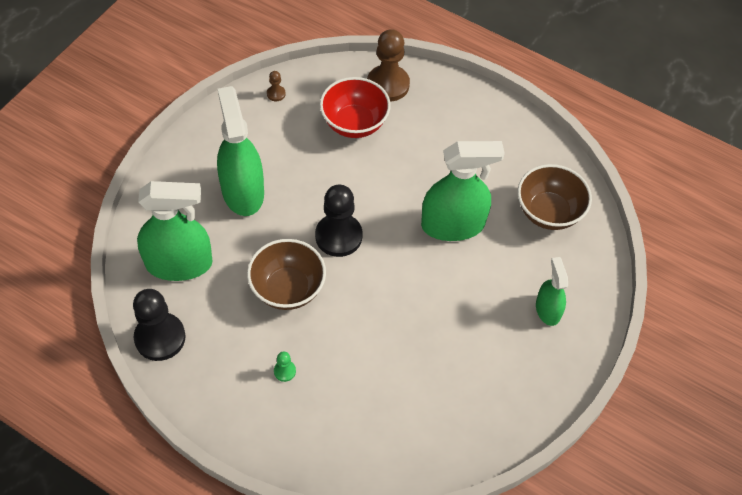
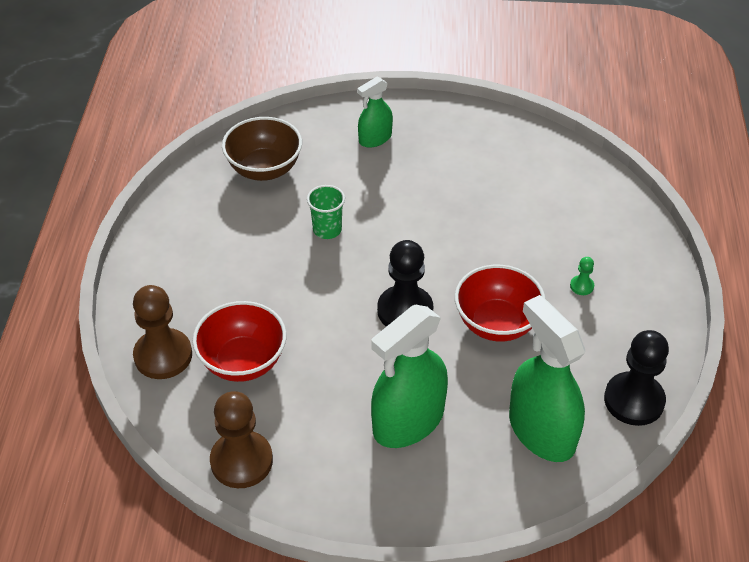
camera: 115 degrees left, 10 degrees down
(276, 94) = (241, 461): brown pawn -> brown pawn, size x2.31
(288, 289) = (496, 323): brown bowl -> red bowl
(453, 225) = (327, 230): green spray bottle -> green cup

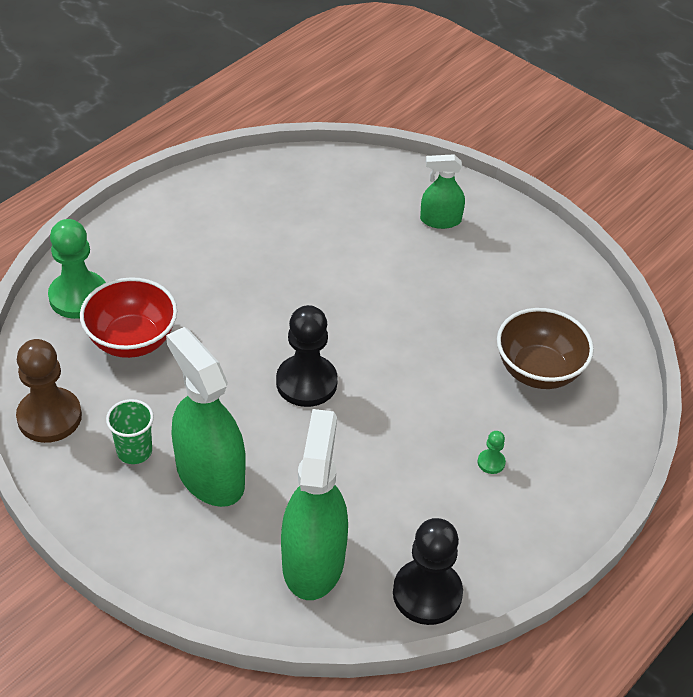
camera: 35 degrees right, 0 degrees up
(163, 355) = (78, 297): brown pawn -> green pawn
(264, 169) = (315, 193): brown bowl -> brown bowl (538, 371)
(327, 230) = (314, 274): green cup -> green cup (134, 451)
(408, 421) = (210, 475): green spray bottle -> green spray bottle turned 60 degrees clockwise
(496, 323) = (375, 444): red bowl -> none

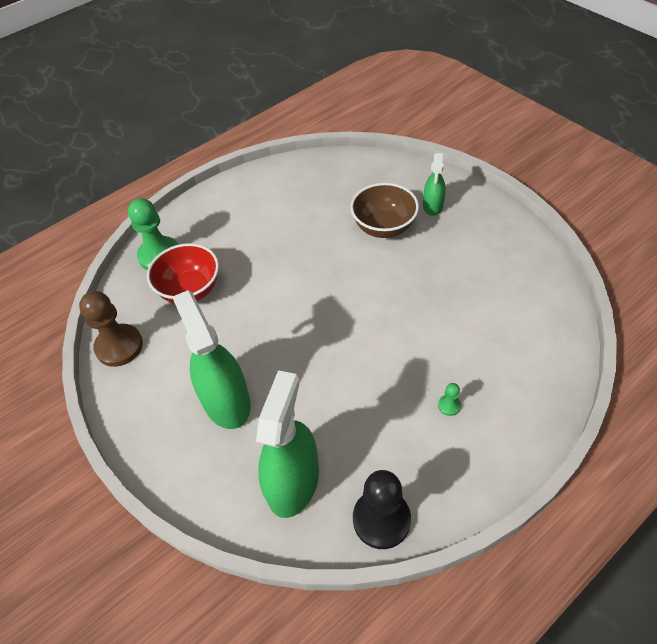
camera: 15 degrees right, 5 degrees up
(134, 451) = (174, 377): green cup -> none
(306, 382) = (312, 329): black pawn -> none
(440, 220) = (433, 206): green spray bottle -> green spray bottle turned 90 degrees counterclockwise
(538, 371) = (496, 329): brown bowl -> brown bowl (384, 227)

